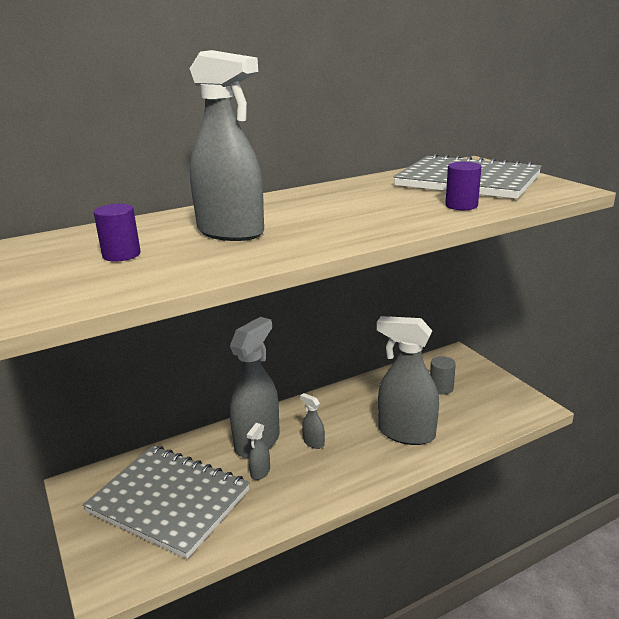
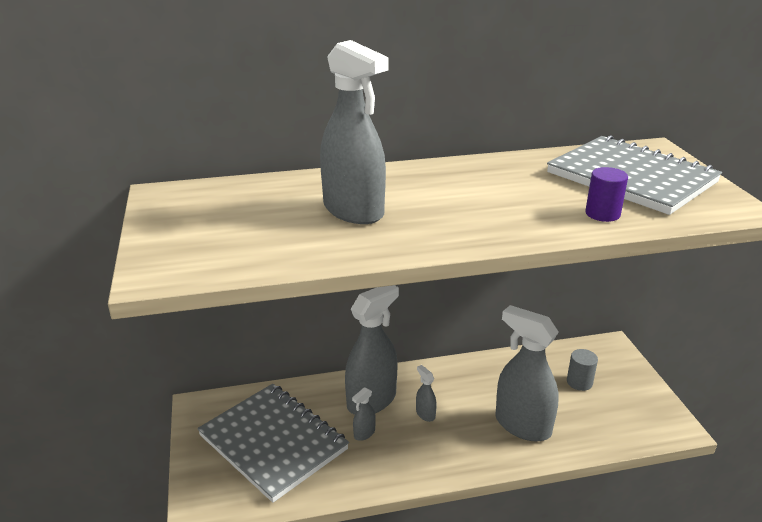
camera: 15 degrees right, 5 degrees up
(121, 255) = (245, 222): purple cylinder -> none

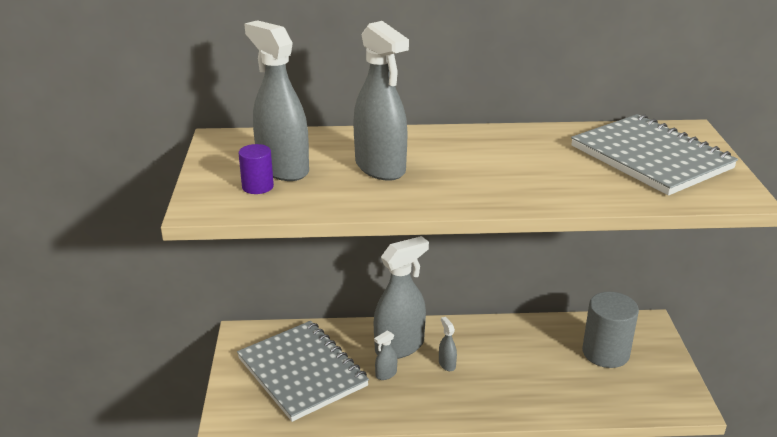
camera: 10 degrees right, 0 degrees up
(522, 425) = (537, 385): grey spray bottle -> grey spray bottle (283, 168)
(579, 382) = (605, 353): grey cylinder -> grey cylinder, size x1.85
(602, 214) = (606, 189): purple cylinder -> purple cylinder (257, 186)

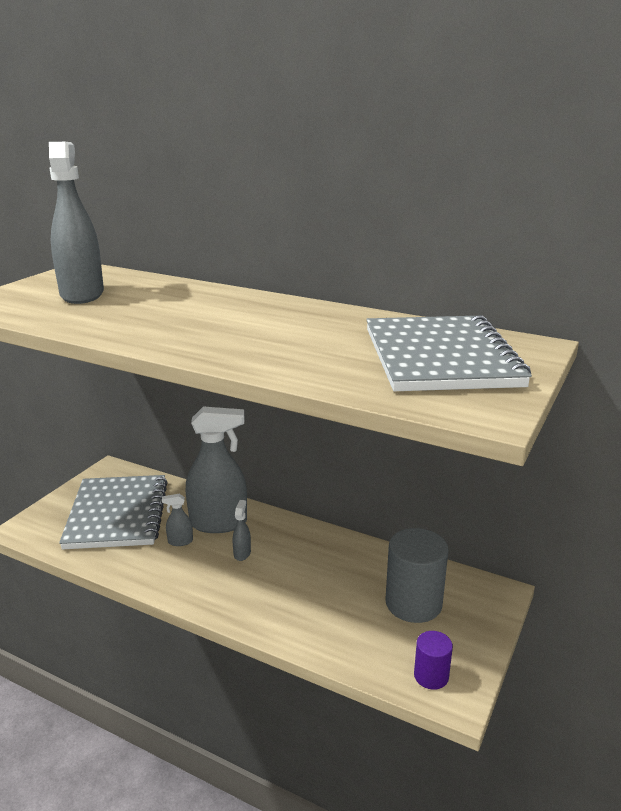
camera: 30 degrees right, 5 degrees down
(257, 186) = (39, 301): purple cylinder -> purple cylinder (431, 676)
(380, 168) = (157, 309): grey spray bottle -> none

